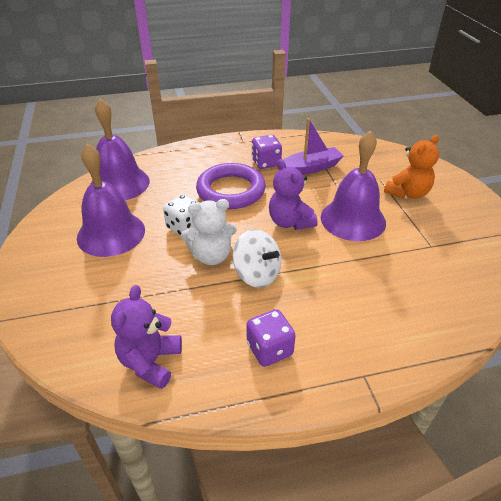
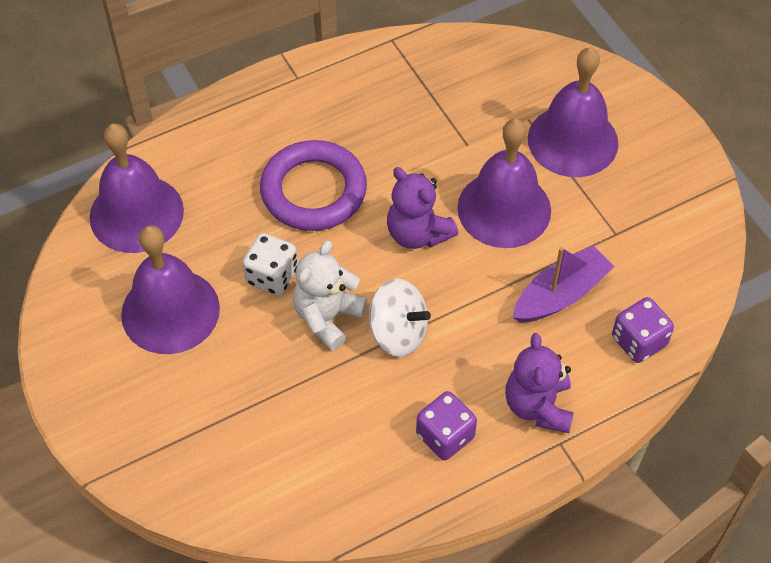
camera: 15 degrees left, 15 degrees up
(150, 362) = (311, 486): purple teddy bear -> purple teddy bear (538, 406)
(211, 256) = (327, 317): white teddy bear -> white teddy bear turned 150 degrees clockwise
(266, 163) = (349, 120): purple dice -> purple dice (638, 341)
(310, 168) = (420, 118): purple boat -> purple boat (560, 294)
(407, 193) = (572, 140): orange teddy bear -> purple bell

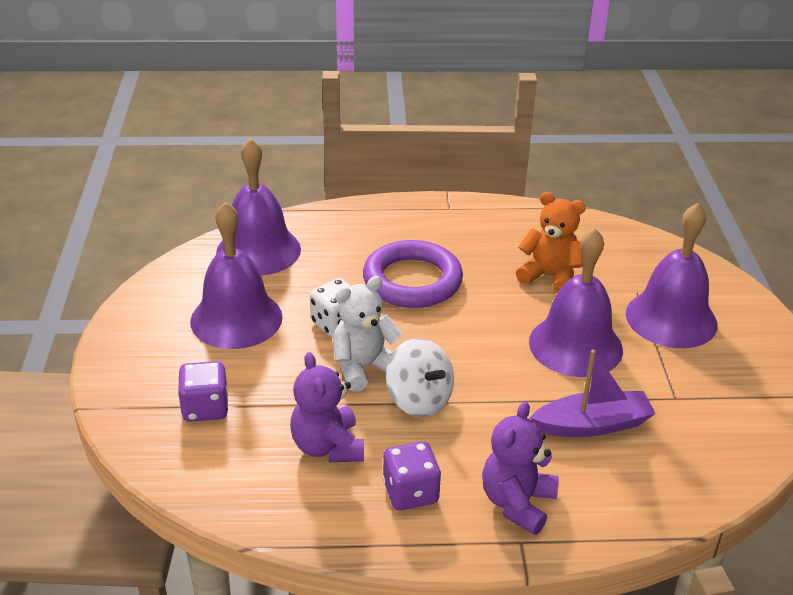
camera: 25 degrees right, 20 degrees down
(417, 233) = (484, 337): purple teddy bear -> purple teddy bear (327, 447)
(440, 131) = (550, 276): none -> orange teddy bear
(638, 341) = (652, 489): purple dice -> purple dice (205, 408)

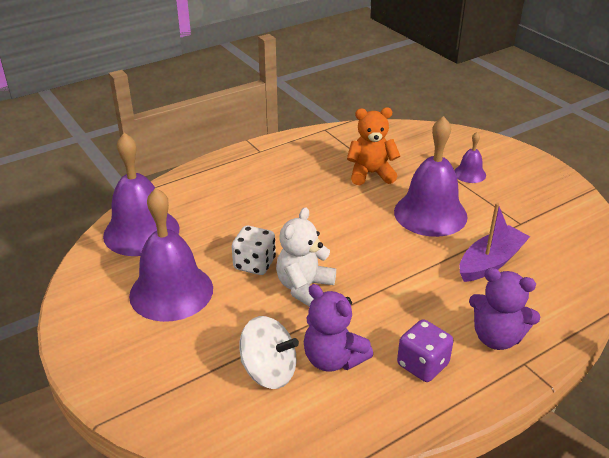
camera: 30 degrees left, 0 degrees up
(205, 408) = (210, 373): purple dice -> none
(412, 281) = (281, 211): purple ring -> none
(419, 400) = (365, 294): white spinning top -> white spinning top (269, 371)
(517, 503) = (496, 337): purple teddy bear -> purple teddy bear turned 60 degrees counterclockwise
(671, 318) = (469, 174): purple bell -> purple bell, size x0.47

